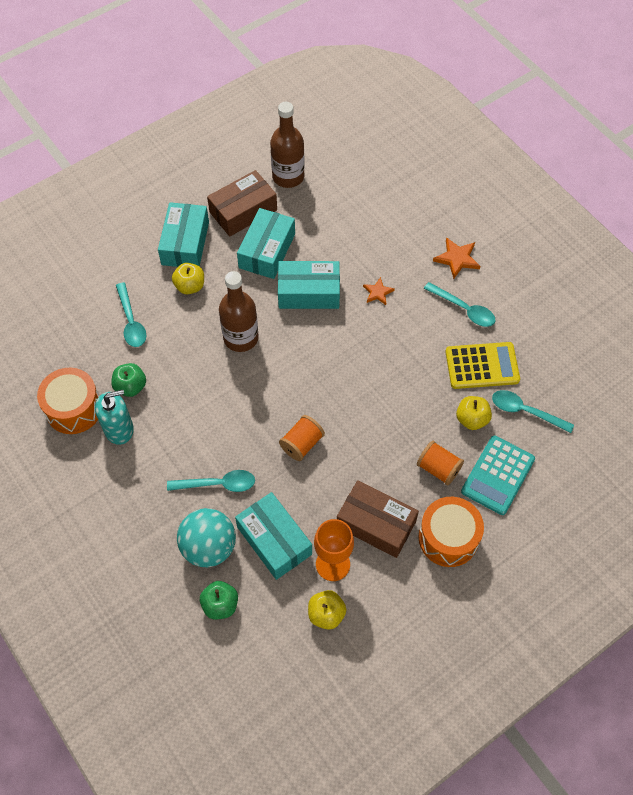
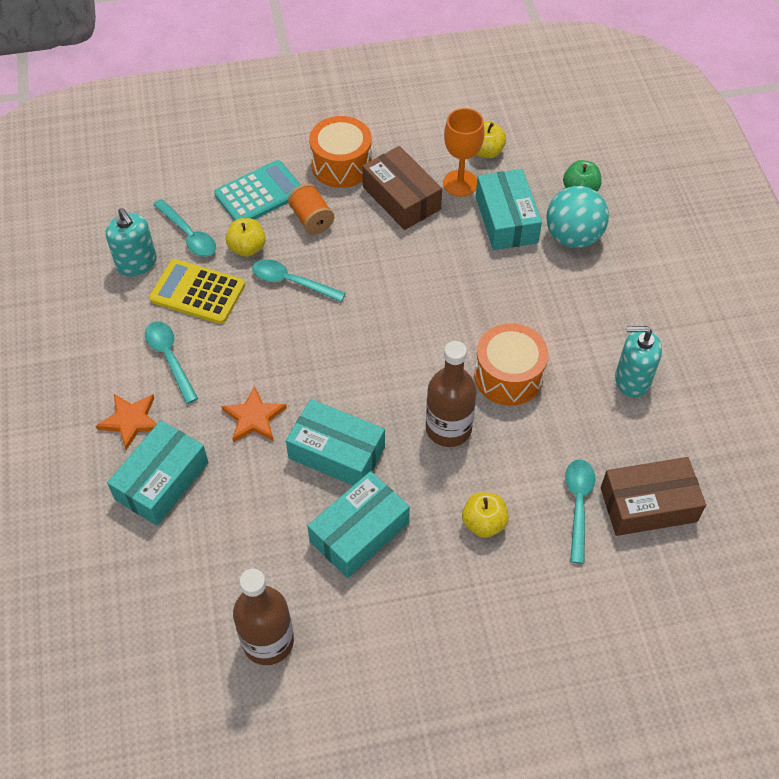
camera: 155 degrees left, 5 degrees down
(74, 408) = (680, 423): orange drum -> orange drum (508, 376)
(131, 387) = (604, 422): green apple -> none
(185, 243) = (464, 591): turquoise box -> turquoise box (162, 481)
(218, 484) = (541, 286): turquoise spoon -> turquoise spoon (291, 282)
(243, 211) = (361, 609): brown box -> brown box (648, 504)
(302, 444) = (435, 290): orange spool -> none
(378, 292) = (254, 418): orange star -> orange star, size x1.51
(545, 370) = (137, 263): none -> turquoise soap dispenser

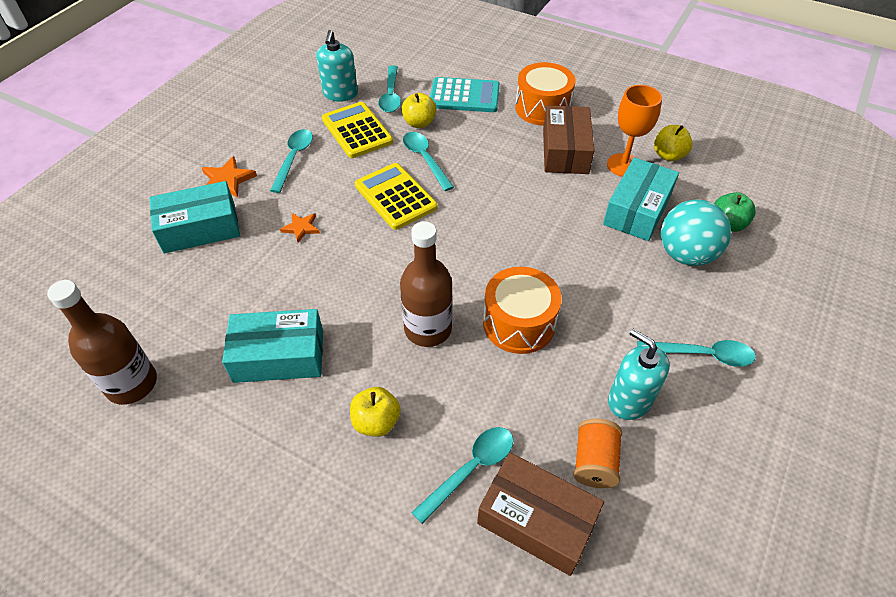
camera: 40 degrees right, 5 degrees down
(254, 418) = (301, 228): orange star -> orange star, size x0.66
(304, 334) = (395, 196): none -> yellow calculator
(311, 219) = (483, 129): orange spool -> orange spool (594, 462)
(336, 452) = (328, 288): turquoise box -> none
(649, 312) = (703, 355): none -> turquoise spoon

